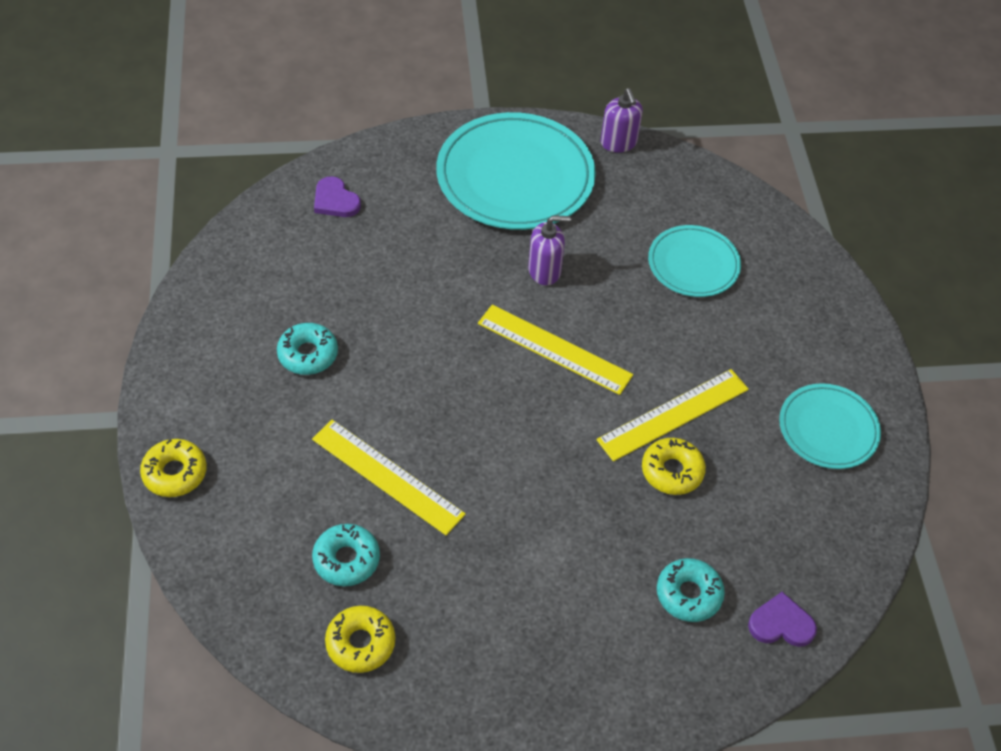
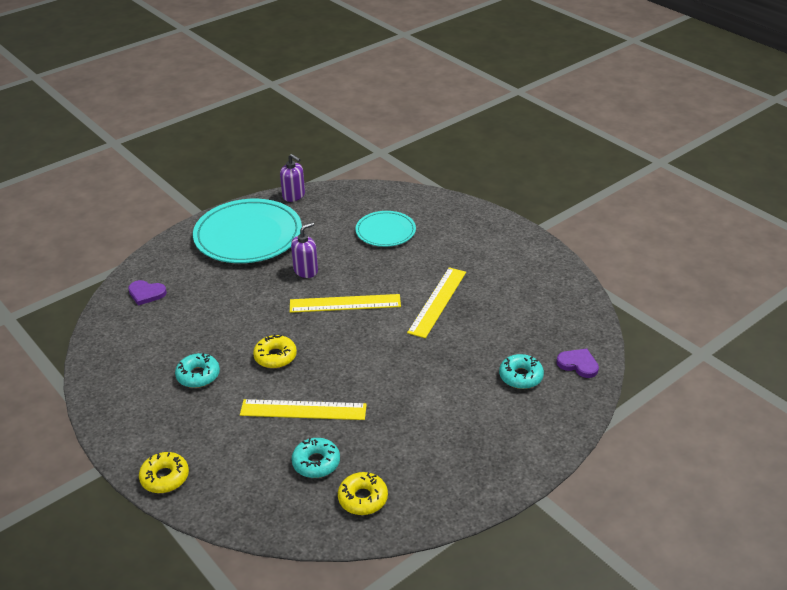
camera: 30 degrees left, 15 degrees down
(672, 471) = (460, 327): yellow donut -> yellow donut (275, 356)
(781, 624) = (578, 364): purple heart -> purple heart turned 60 degrees clockwise
(828, 429) = (521, 270): turquoise plate -> none

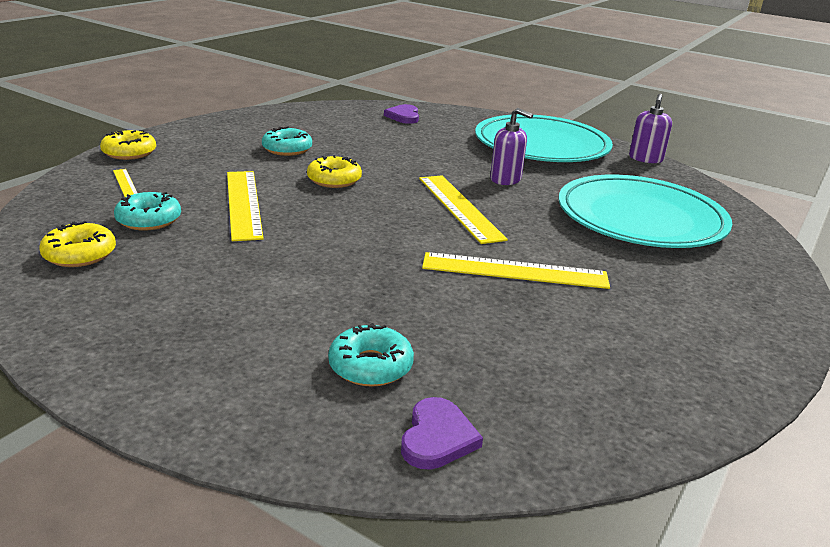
camera: 70 degrees right, 10 degrees down
(237, 478) = (125, 183): none -> yellow ruler
(385, 231) = (640, 218): turquoise plate -> turquoise plate, size x1.79

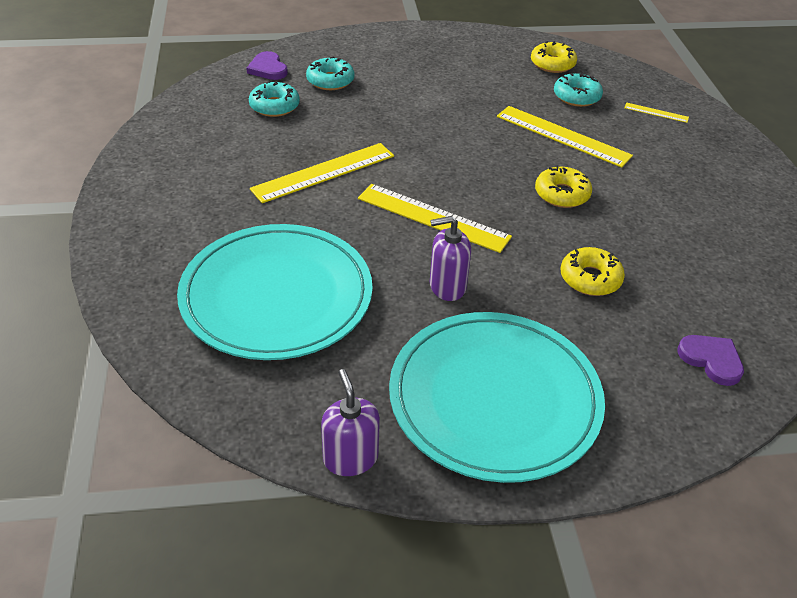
camera: 140 degrees right, 15 degrees up
(129, 153) = (728, 138): yellow donut -> yellow donut (590, 278)
(287, 149) = (665, 211): turquoise donut -> turquoise donut (274, 106)

